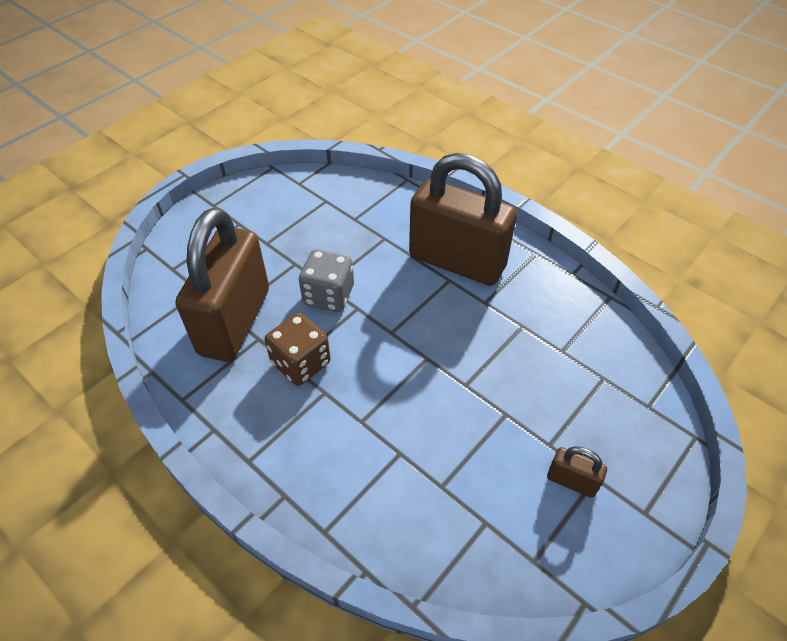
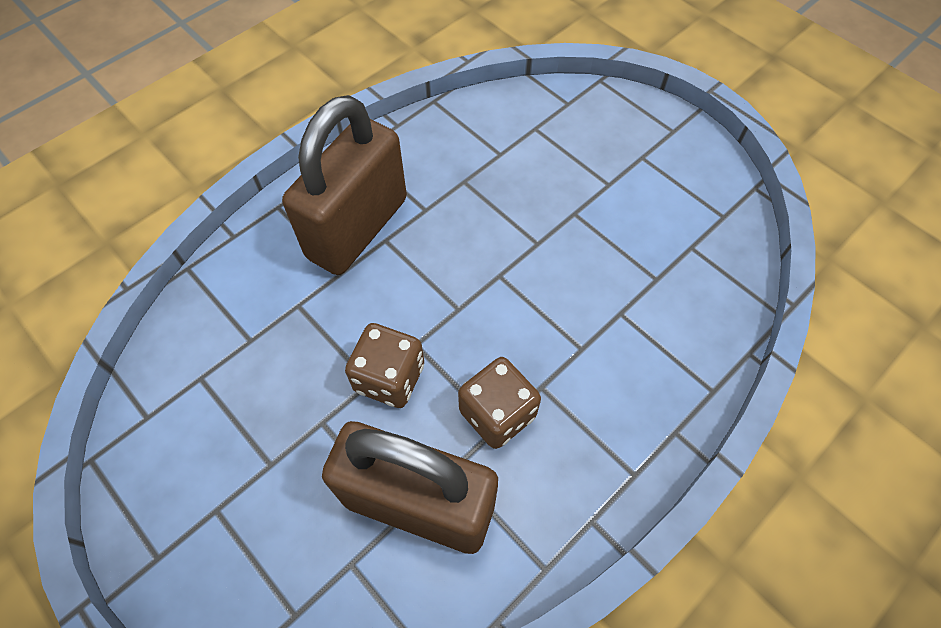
camera: 85 degrees left, 10 degrees up
(328, 295) = (389, 378): grey dice -> brown dice
(571, 481) = (646, 174): brown padlock -> none

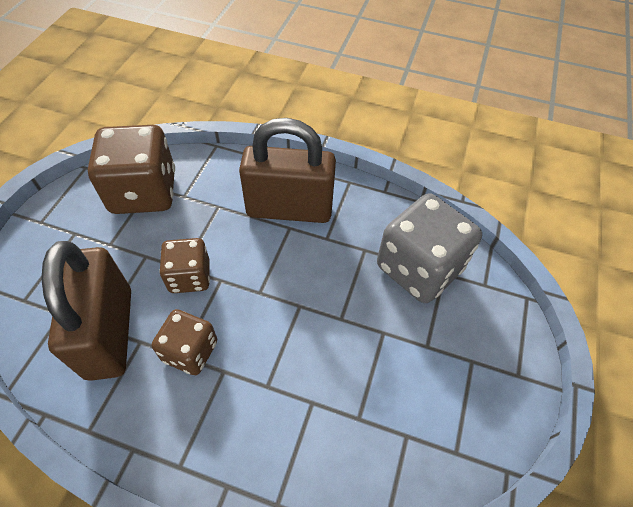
camera: 60 degrees right, 5 degrees down
(206, 389) = (144, 192): none -> brown dice
(517, 145) = (419, 268): none -> grey dice

